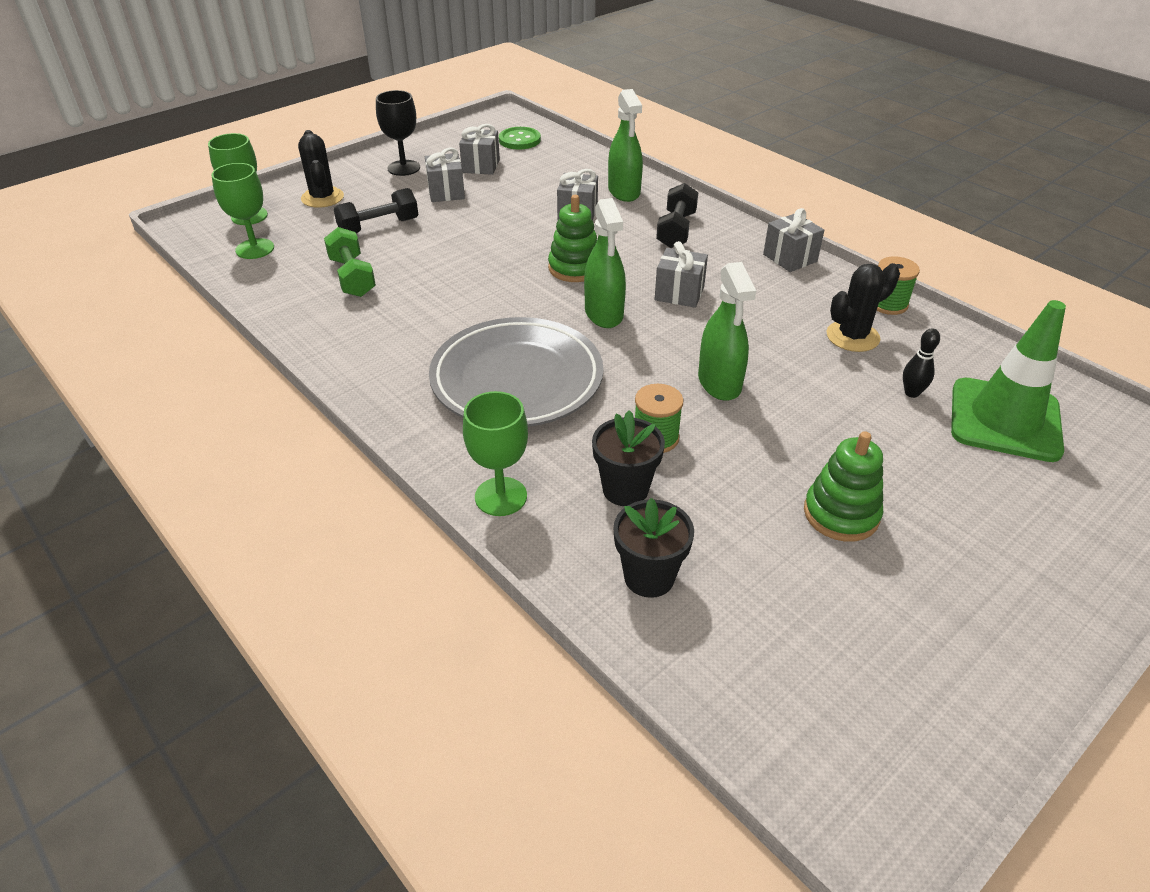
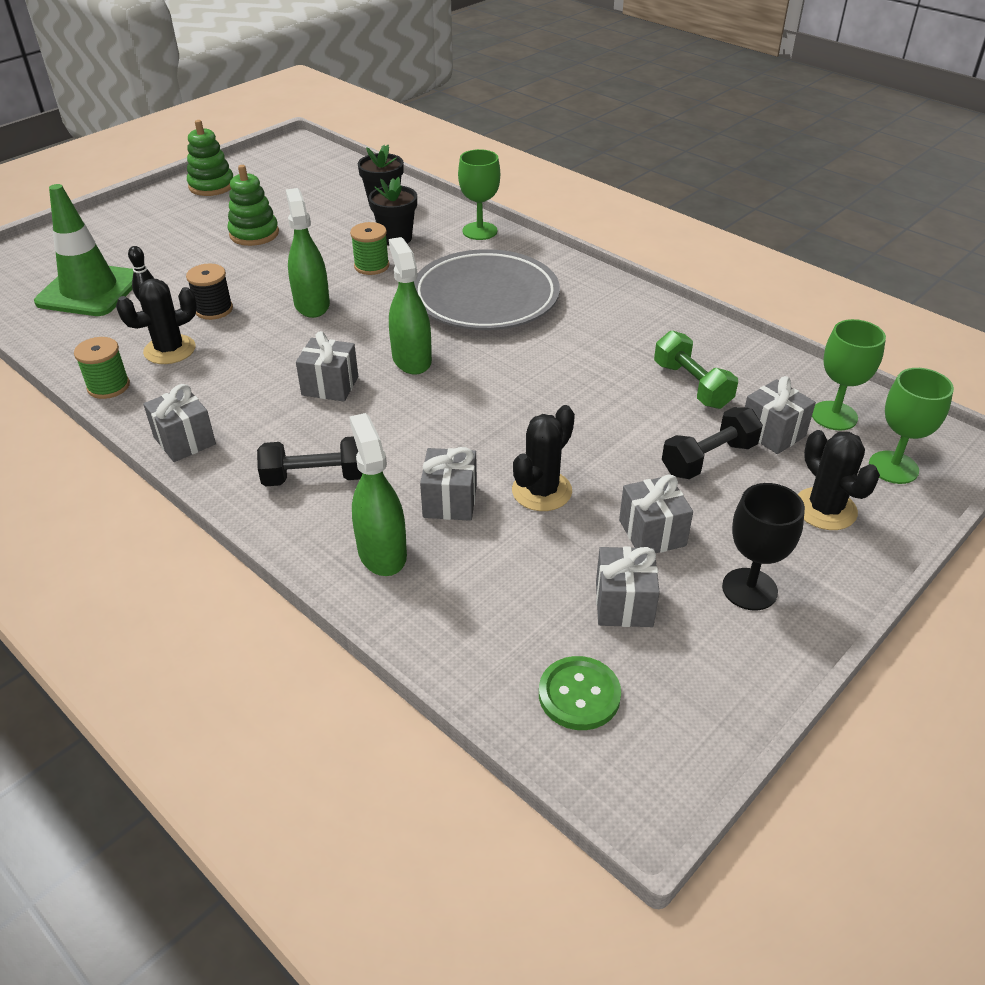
camera: 175 degrees right, 0 degrees up
(316, 240) = (772, 433): none -> grey gift
(511, 215) = (542, 491): none -> black cactus
(575, 268) = (445, 411): green stacking toy -> green stacking toy (211, 186)
(676, 230) = (316, 477): black dumbbell -> black dumbbell turned 75 degrees clockwise
(832, 382) = (214, 309): none -> black spool

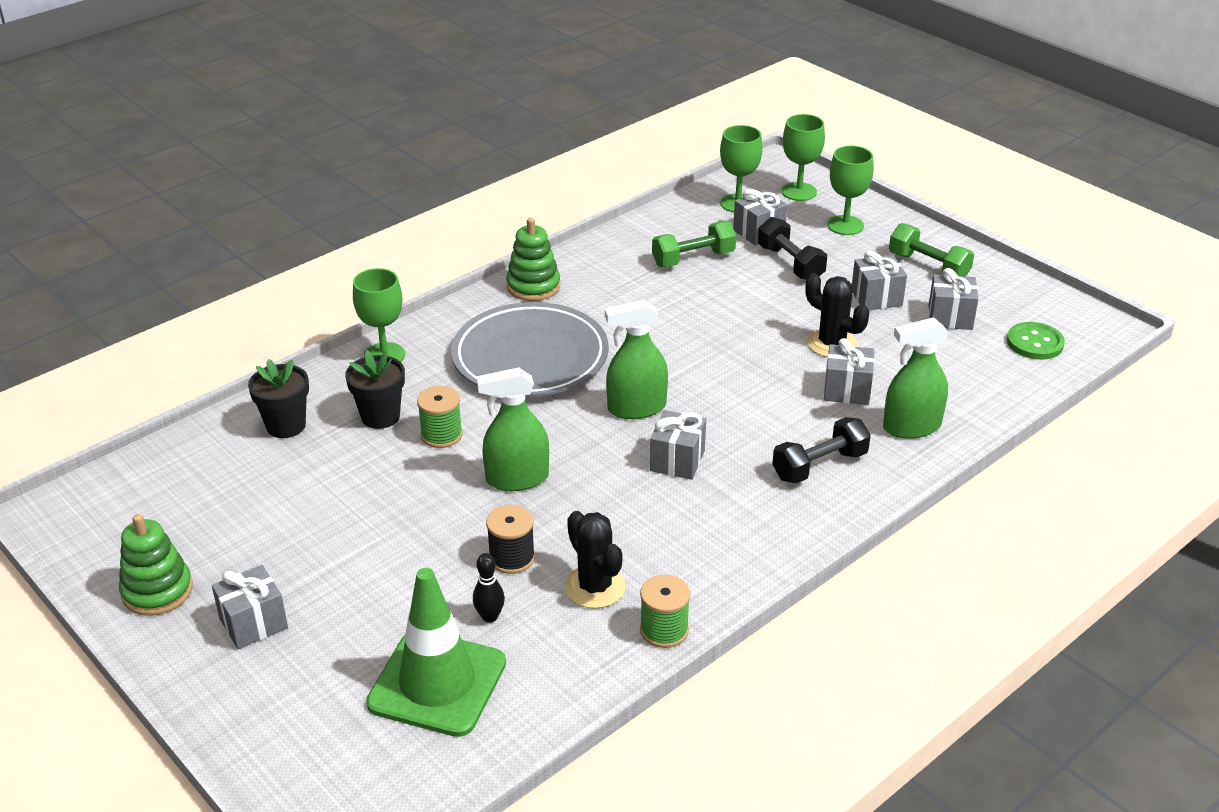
camera: 85 degrees left, 5 degrees down
(184, 441) = (765, 557): grey gift -> grey gift (253, 623)
(254, 234) = (327, 536): green stacking toy -> green stacking toy (533, 286)
(316, 477) = (819, 466): black dumbbell -> black dumbbell turned 60 degrees clockwise
(749, 589) = (928, 266): black goblet -> green dumbbell
(825, 509) = (845, 225): black cactus -> green goblet

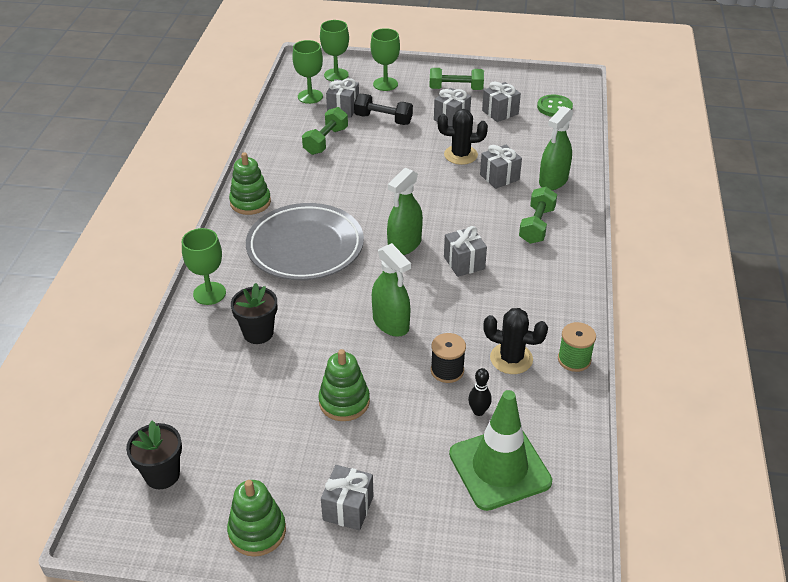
camera: 40 degrees left, 5 degrees up
(286, 426) = (202, 374): black flower pot -> black flower pot (162, 475)
(374, 526) = (344, 402): none -> green stacking toy
(441, 435) = (312, 323): green spool -> none
(517, 479) = (391, 323): green spray bottle -> green spray bottle turned 75 degrees counterclockwise
(819, 466) = (536, 225): black dumbbell -> green dumbbell

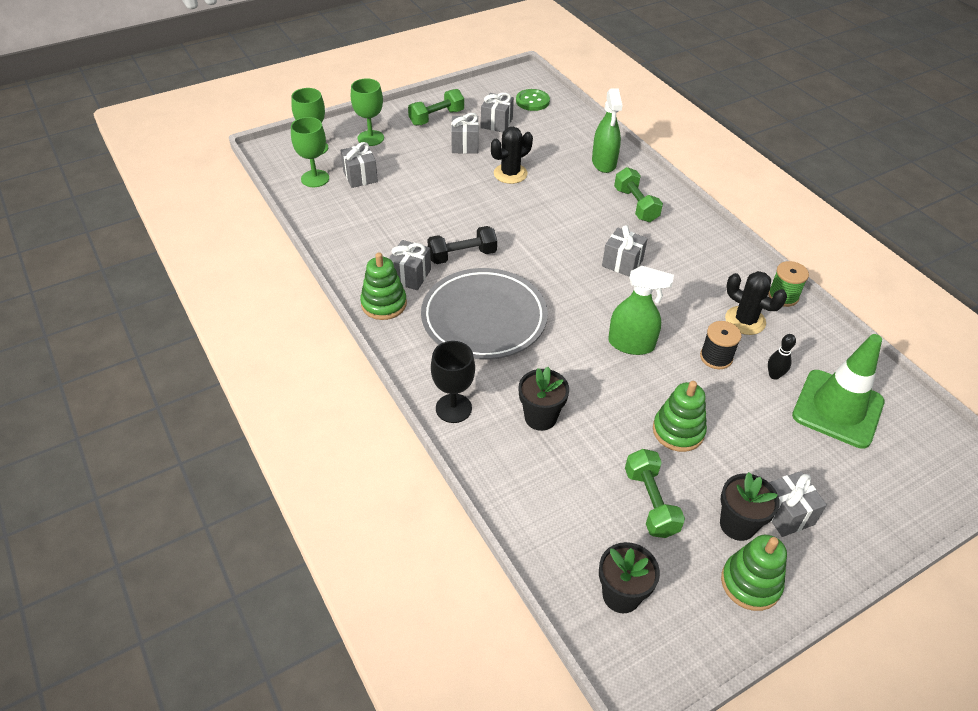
camera: 40 degrees left, 5 degrees up
(209, 293) = (453, 408): green goblet -> black goblet
(301, 489) = (737, 524): none -> black flower pot
(326, 141) = (382, 213): green dumbbell -> green dumbbell (650, 502)
(383, 119) = (408, 171): black dumbbell -> black dumbbell (462, 255)
(404, 244) = (560, 272): green spray bottle -> none
(499, 177) = (562, 178): grey gift -> grey gift (410, 276)
(511, 359) = (745, 320): black cactus -> black cactus turned 60 degrees clockwise

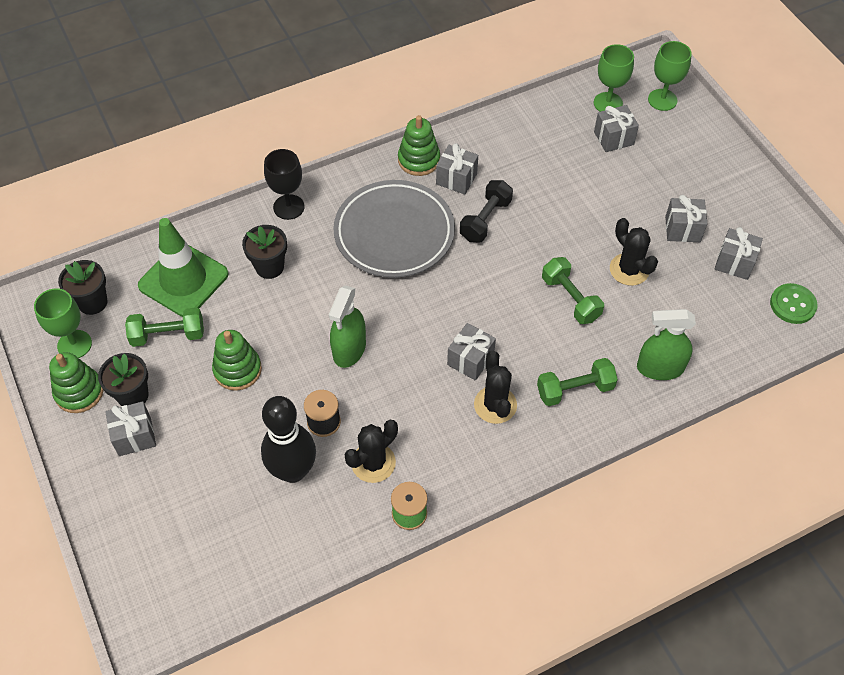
camera: 95 degrees right, 10 degrees up
(370, 138) = (687, 145): green goblet -> green goblet (74, 344)
(436, 117) = (738, 204): green dumbbell -> green dumbbell (570, 298)
(462, 255) = (485, 220): black dumbbell -> black dumbbell turned 45 degrees clockwise
(663, 248) = (495, 405): none -> black cactus
(774, 375) = (293, 471): black bowling pin -> black bowling pin, size x2.33
(837, 409) = (241, 519): green traffic cone -> green traffic cone (183, 280)

